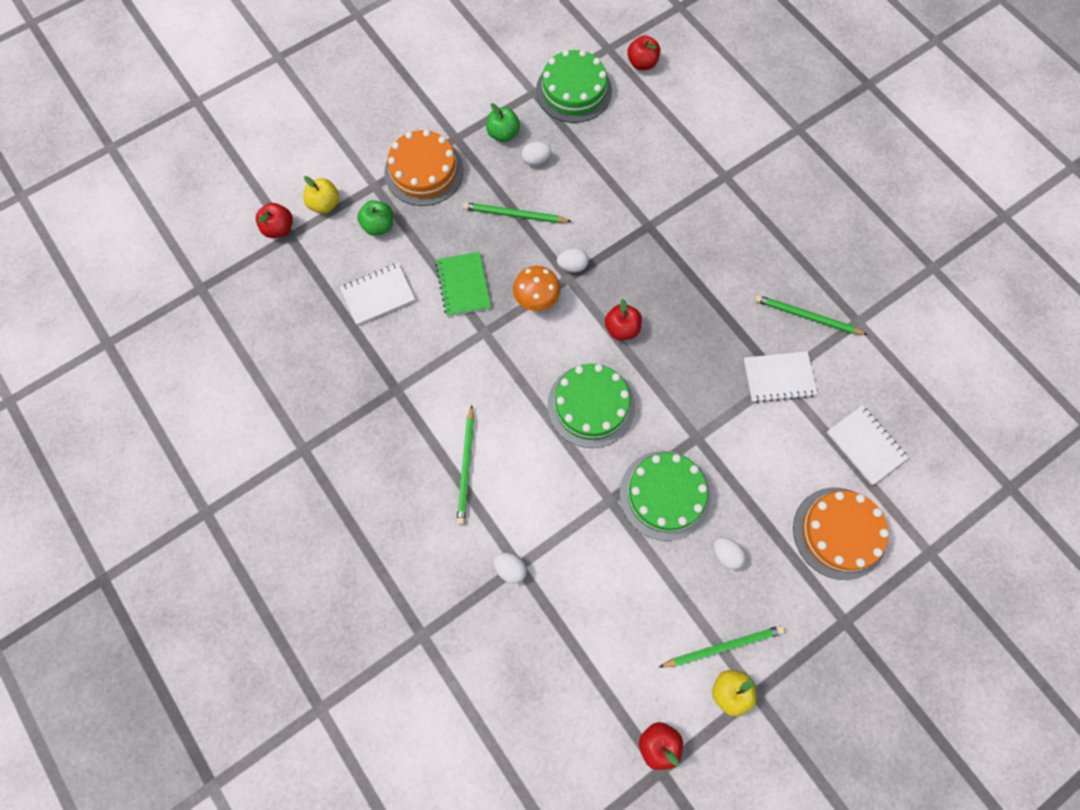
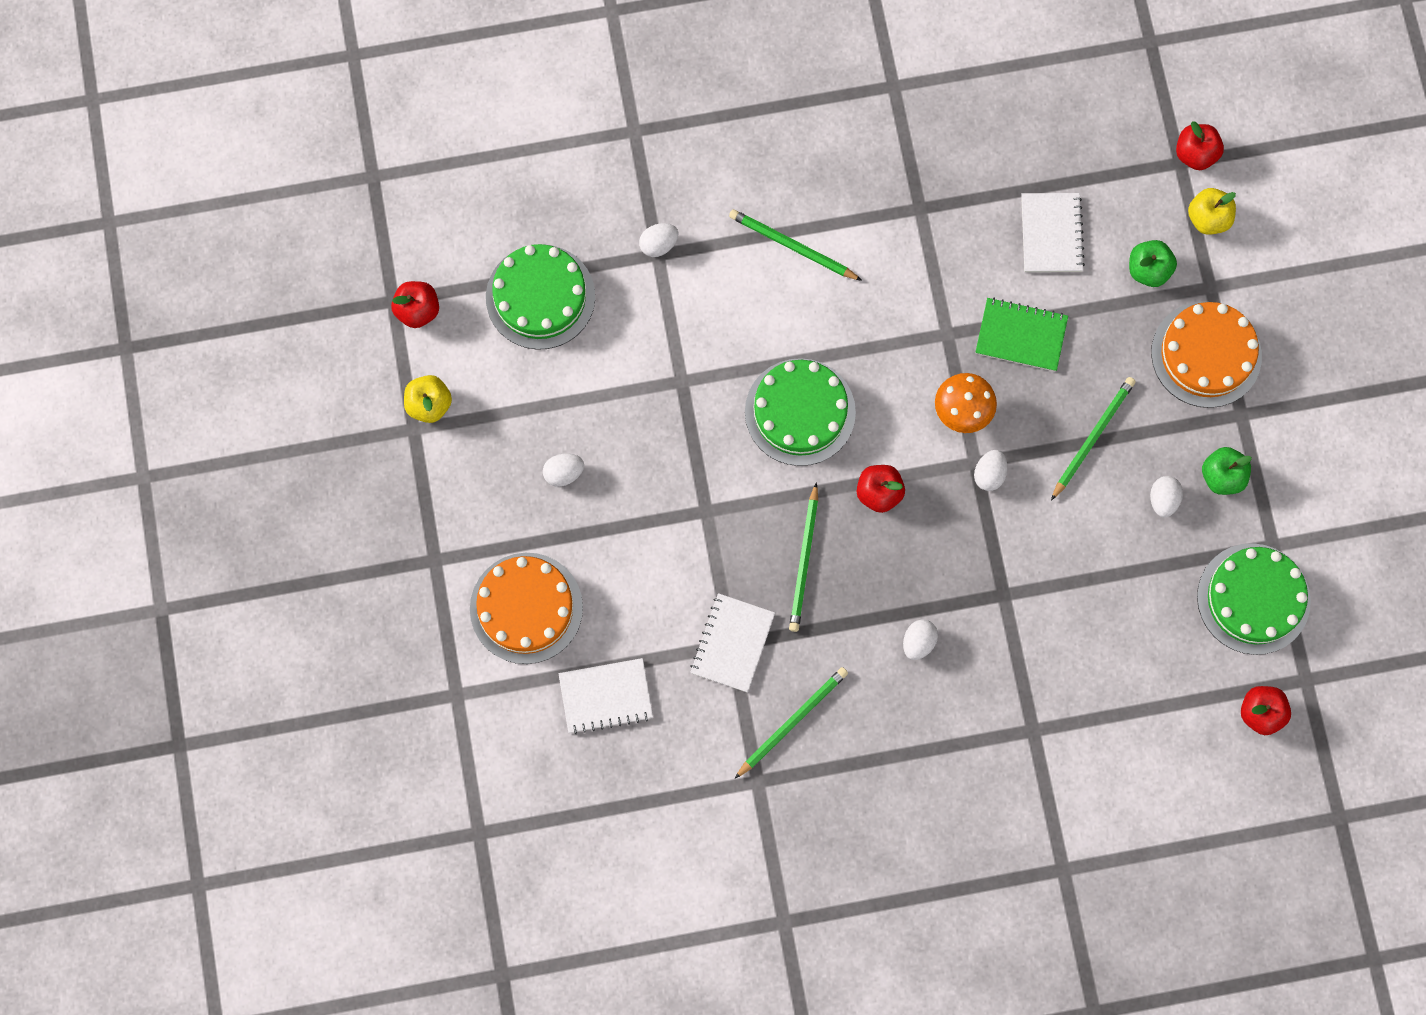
camera: 115 degrees right, 5 degrees up
(665, 495) = (659, 442): green cake -> green cake (540, 297)
(709, 263) = (918, 642): none -> white egg
(723, 646) = (474, 421): green pencil -> green pencil (804, 561)

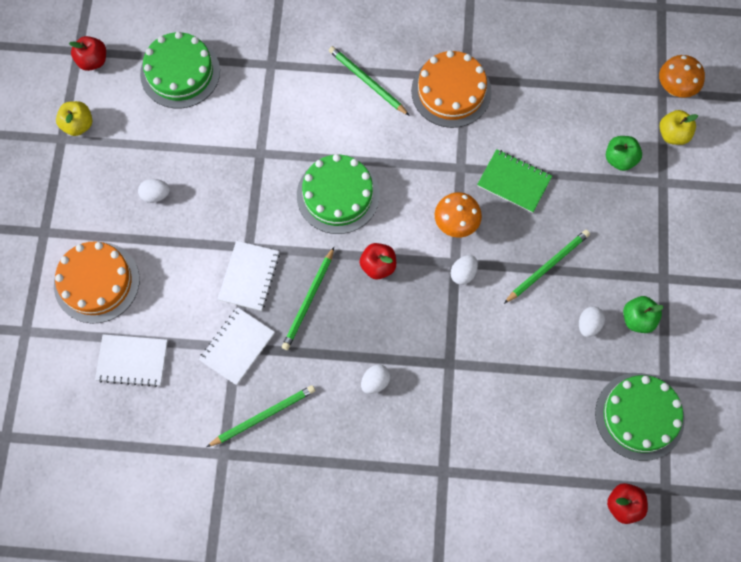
camera: 15 degrees right, 5 degrees down
(658, 244) = (274, 58): white egg -> none
(1051, 234) = (555, 117): white notebook -> white notebook (249, 276)
(1195, 154) = (675, 88): red apple -> orange mushroom
(1206, 354) = (648, 228): orange cake -> orange cake (451, 91)

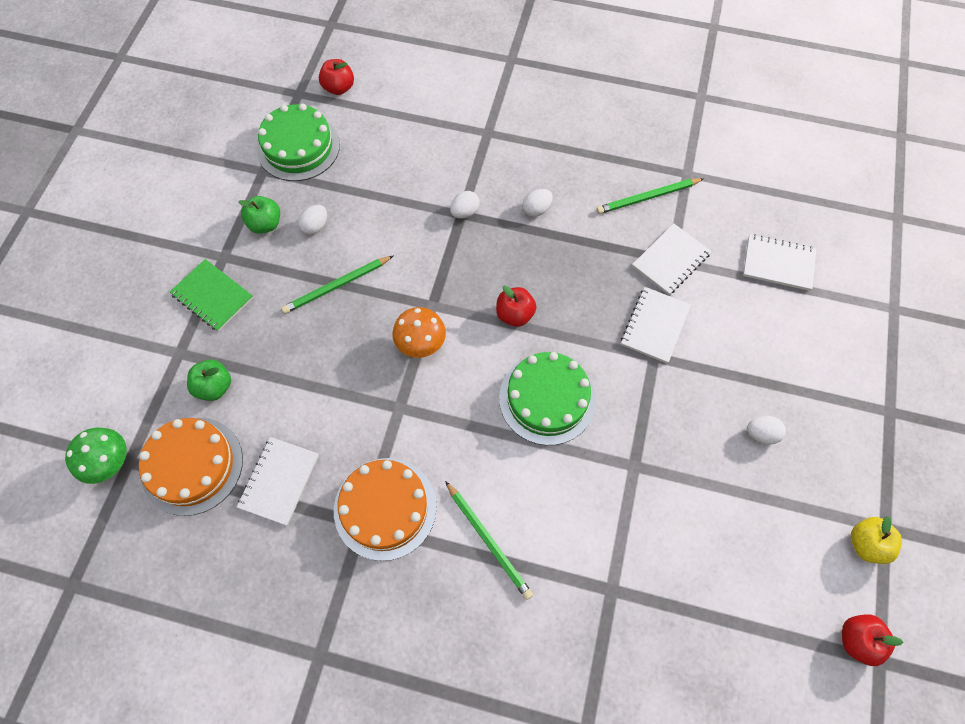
camera: 170 degrees left, 5 degrees down
(96, 282) = (822, 346): orange cake -> orange cake (192, 465)
(180, 72) = (735, 599): green cake -> none
(308, 300) = (593, 292): green pencil -> none
(463, 273) = (426, 293): white egg -> white egg (465, 212)
(514, 182) = (343, 381): green notebook -> green notebook (212, 296)
(539, 97) = (279, 481): none -> white notebook
(673, 134) = (141, 405): yellow apple -> none
(675, 88) = (111, 463): orange mushroom -> green mushroom

